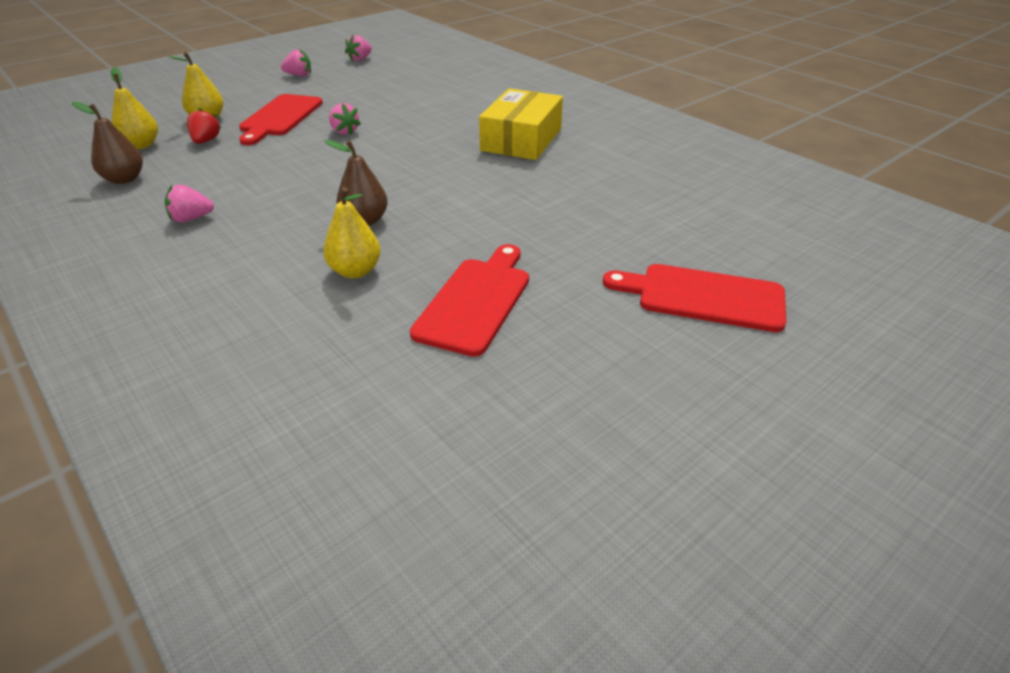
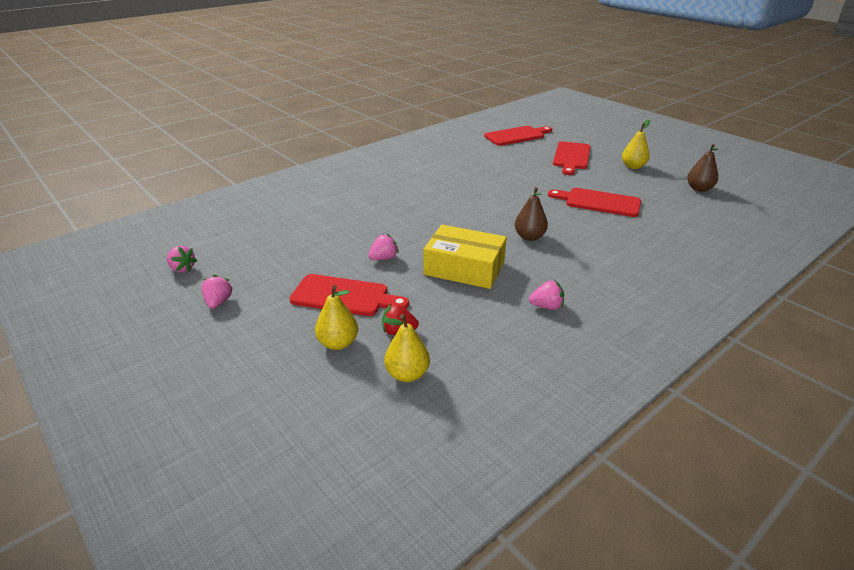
camera: 90 degrees left, 5 degrees down
(124, 179) = (486, 363): brown pear -> brown pear (699, 189)
(191, 219) = (546, 306): pink strawberry -> pink strawberry turned 75 degrees counterclockwise
(355, 271) = (587, 235): yellow pear -> yellow pear (633, 166)
(521, 139) = (405, 190): yellow box -> yellow box (464, 268)
(800, 239) = (517, 136): none -> red cutting board

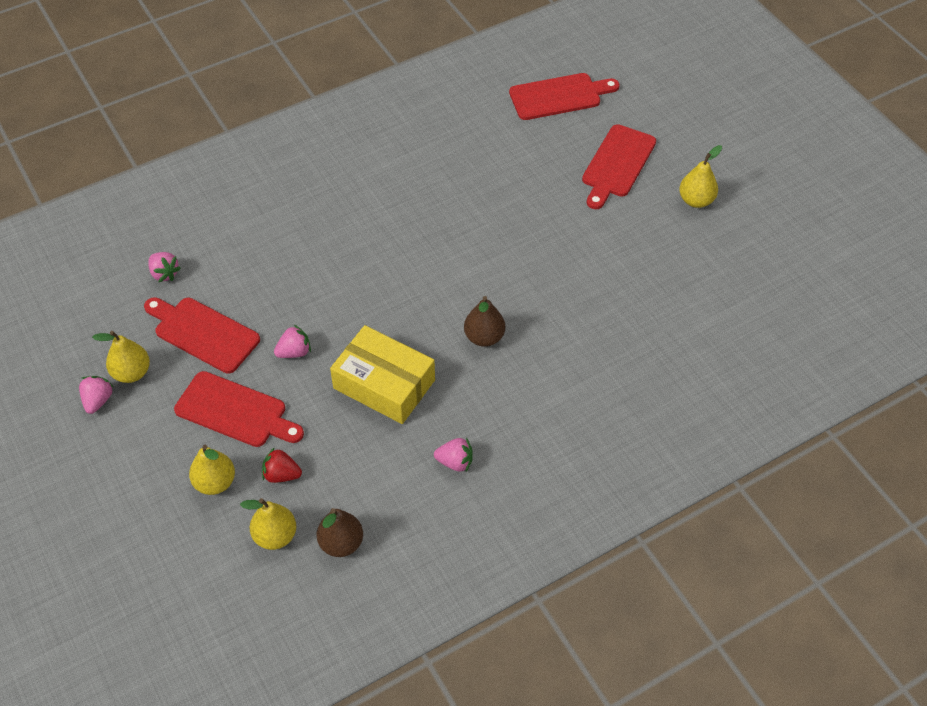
camera: 10 degrees right, 20 degrees up
(182, 269) = (61, 337): pink strawberry -> pink strawberry (164, 273)
(247, 283) = (132, 373): none -> yellow pear
(599, 202) = (606, 278): red cutting board -> red cutting board (203, 333)
(699, 189) = (761, 266): brown pear -> brown pear (341, 543)

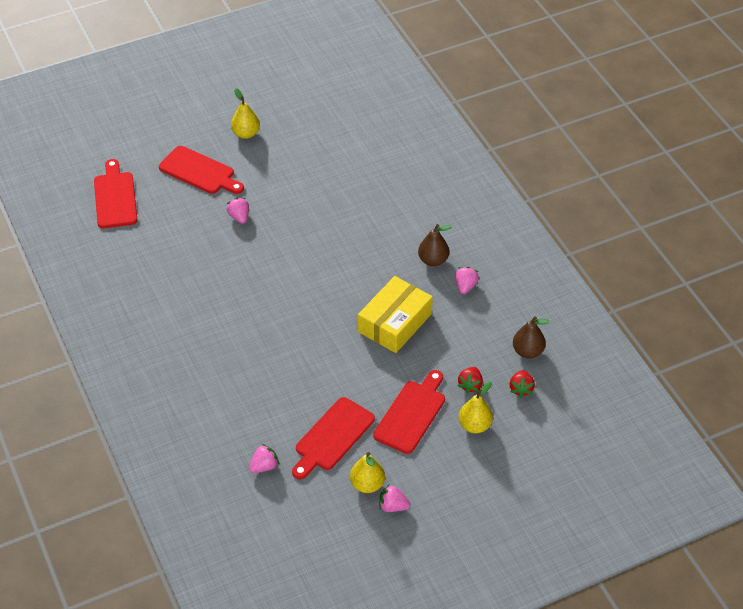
camera: 85 degrees left, 5 degrees down
(275, 536) = (521, 389): yellow pear -> red strawberry
(294, 352) = (358, 377): pink strawberry -> pink strawberry (239, 217)
(484, 337) = (358, 263): brown pear -> brown pear (433, 260)

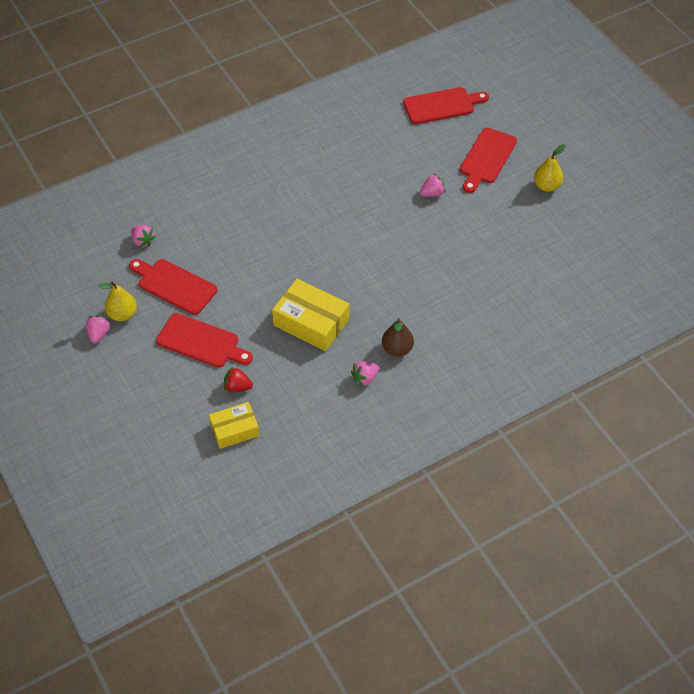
camera: 85 degrees right, 5 degrees up
(465, 286) = (365, 378): pink strawberry -> pink strawberry turned 135 degrees clockwise
(474, 425) = (189, 392): yellow pear -> none
(521, 389) = (234, 430): red strawberry -> yellow box
(528, 351) = (283, 435): brown pear -> none

